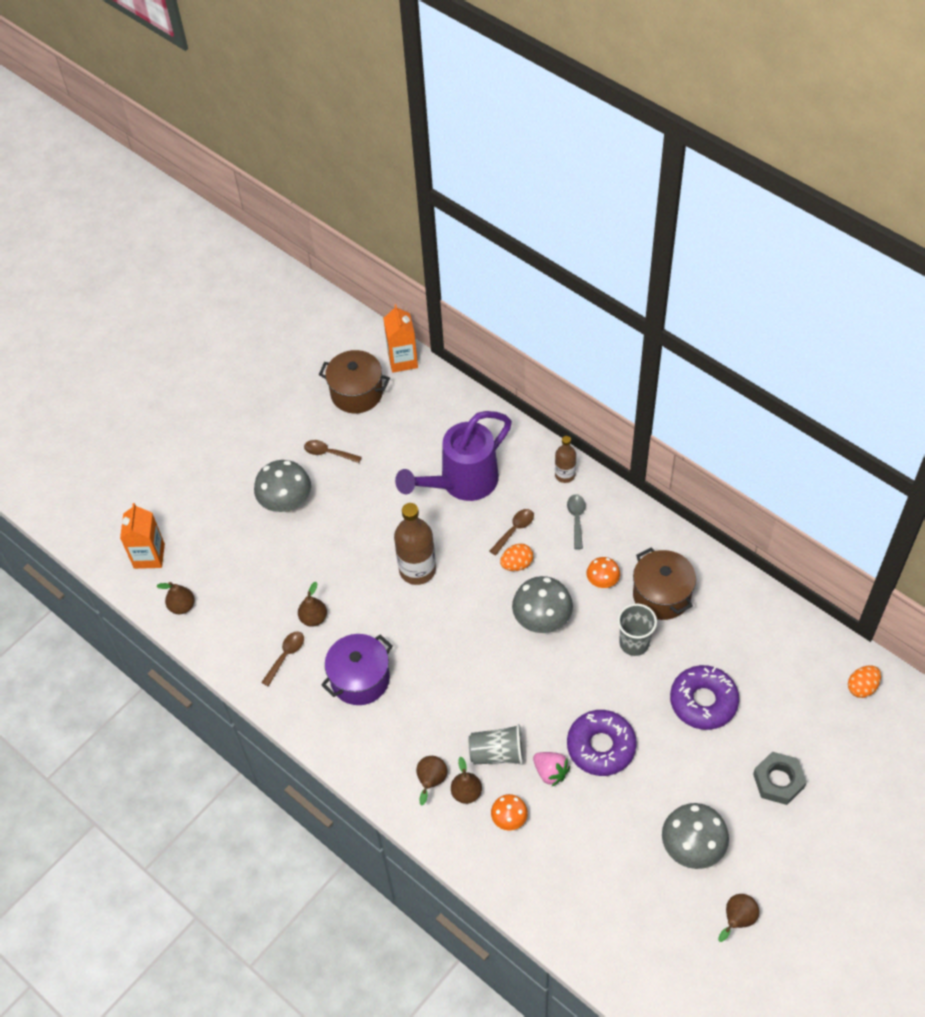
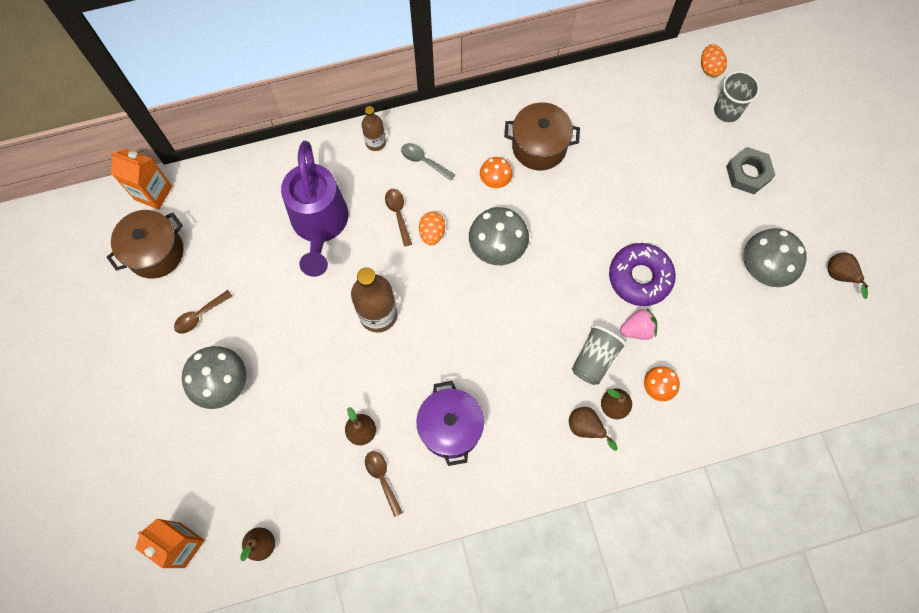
camera: 60 degrees left, 15 degrees up
(634, 643) = (567, 194): grey cup -> grey cup (727, 111)
(703, 701) = (650, 179): purple donut -> none

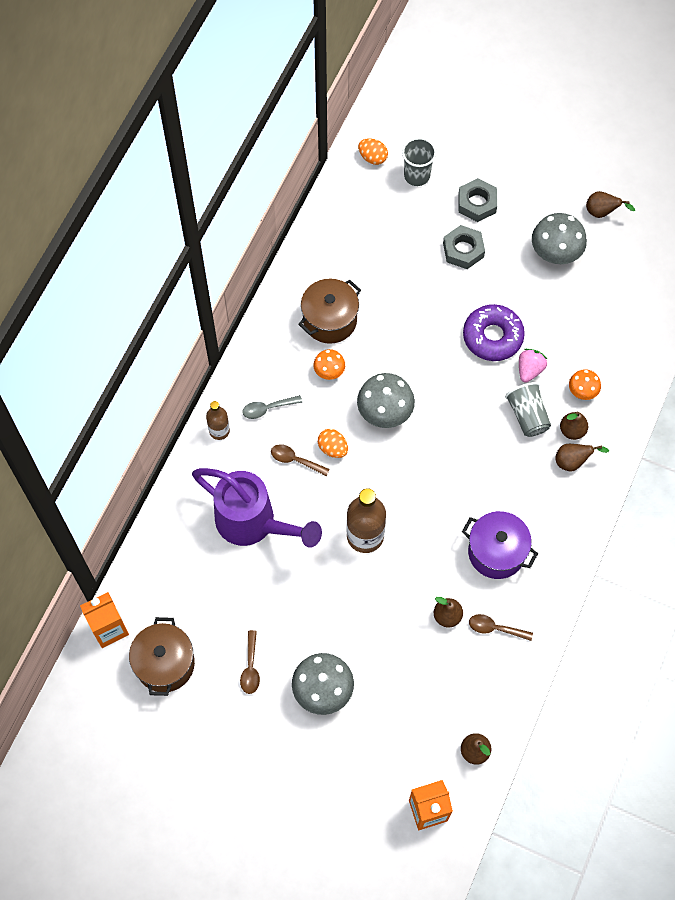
camera: 50 degrees left, 5 degrees down
(695, 195) = (463, 250): none -> grey nut

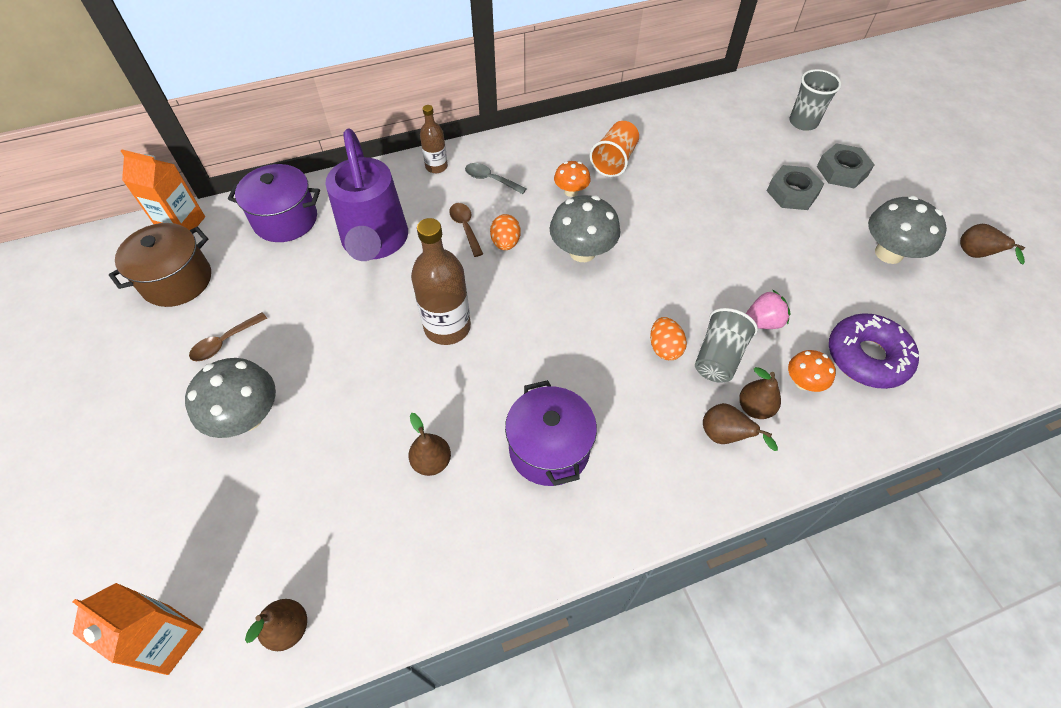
camera: 45 degrees right, 10 degrees down
(173, 562) = (285, 220): none -> purple pot
(330, 320) = (614, 161): brown pot -> orange cup
(372, 158) = (775, 91): orange egg -> orange egg (664, 348)
(492, 337) = (751, 270): purple donut -> purple donut (867, 357)
(495, 628) = (462, 520): brown spoon -> none

